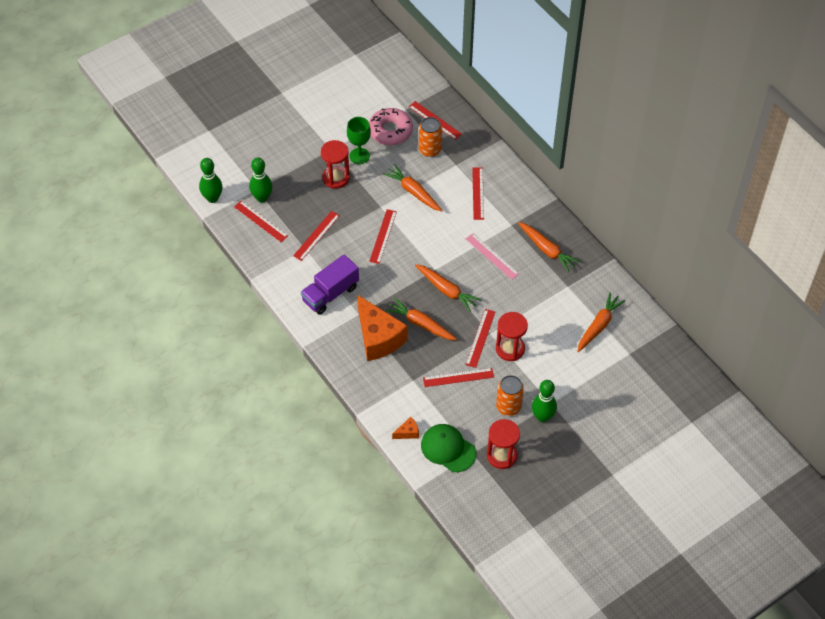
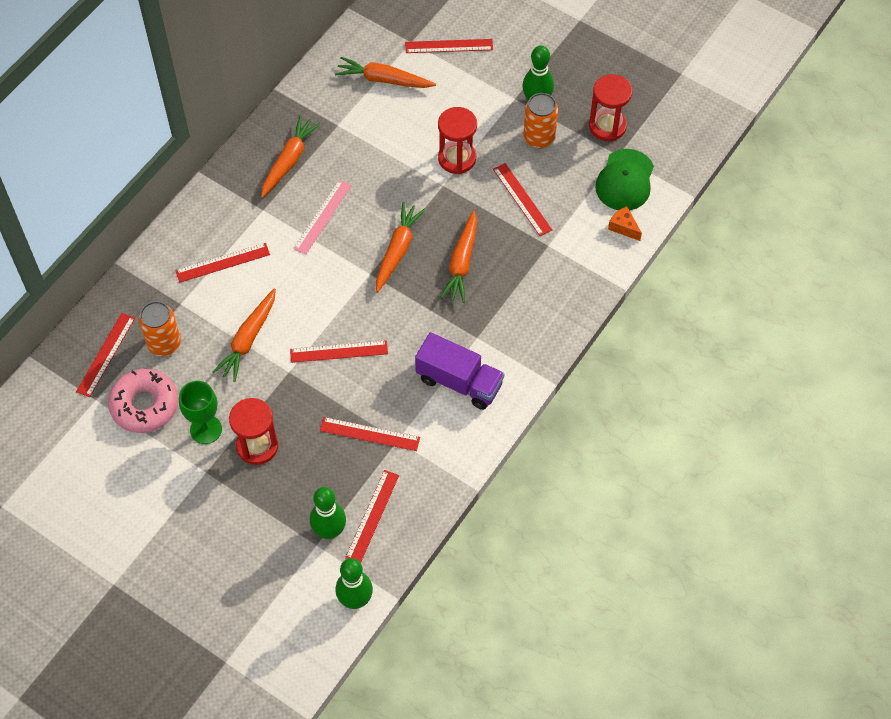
camera: 110 degrees left, 5 degrees up
(378, 338) = (503, 303): orange cheese -> none
(480, 338) = (454, 193): red ruler -> red ruler (449, 46)

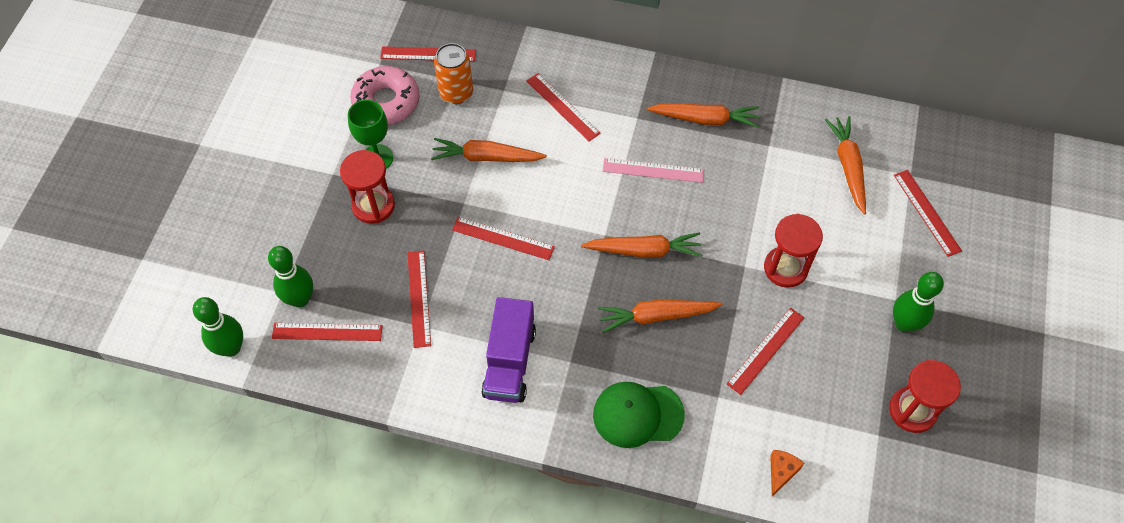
camera: 70 degrees right, 0 degrees up
(339, 351) = (503, 238): red ruler -> red ruler turned 45 degrees counterclockwise
(539, 138) = (856, 342): orange can -> none
(625, 180) = (847, 454): green cap -> green cap (638, 414)

